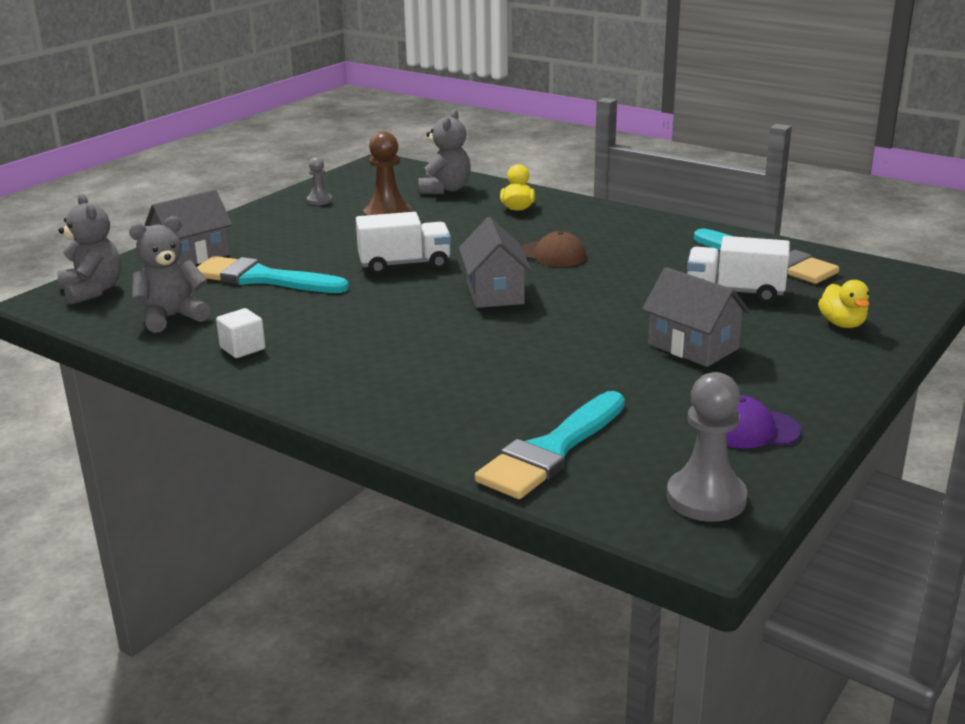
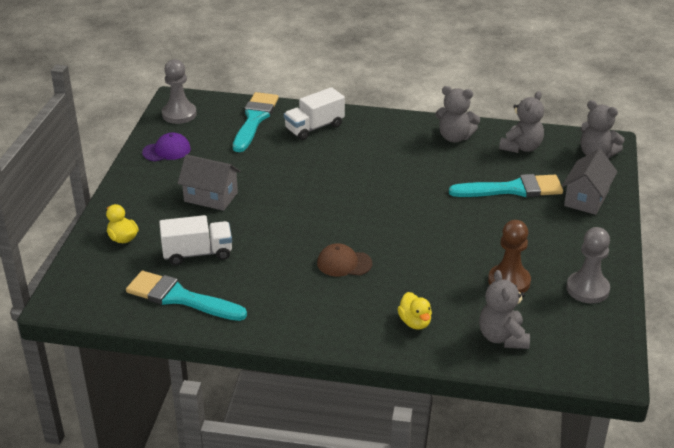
camera: 155 degrees right, 10 degrees up
(242, 348) = (455, 137): white cube -> grey teddy bear
(319, 200) = (587, 289): grey pawn -> grey pawn, size x1.84
(404, 264) = (437, 226): white truck -> white truck (314, 127)
(495, 292) = (355, 213): grey house -> none

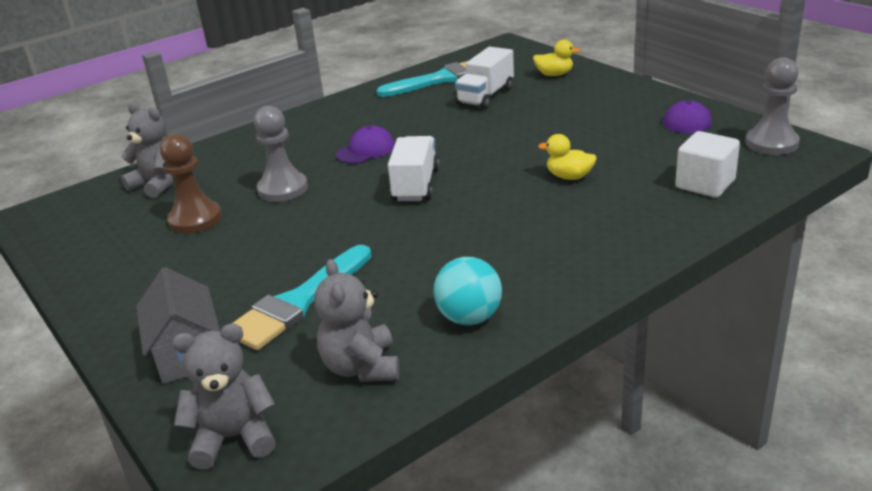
camera: 135 degrees right, 5 degrees down
(211, 197) = (565, 120): grey house -> none
(254, 119) = (705, 184): turquoise brush -> white cube
(314, 127) = (635, 217): white truck -> white truck (416, 185)
(344, 263) = (366, 150): brown cap -> purple cap
(415, 322) = (246, 154): yellow duck -> yellow duck (569, 177)
(455, 137) = (469, 318): grey teddy bear -> turquoise ball
(587, 289) = (102, 258): grey pawn -> grey pawn (283, 189)

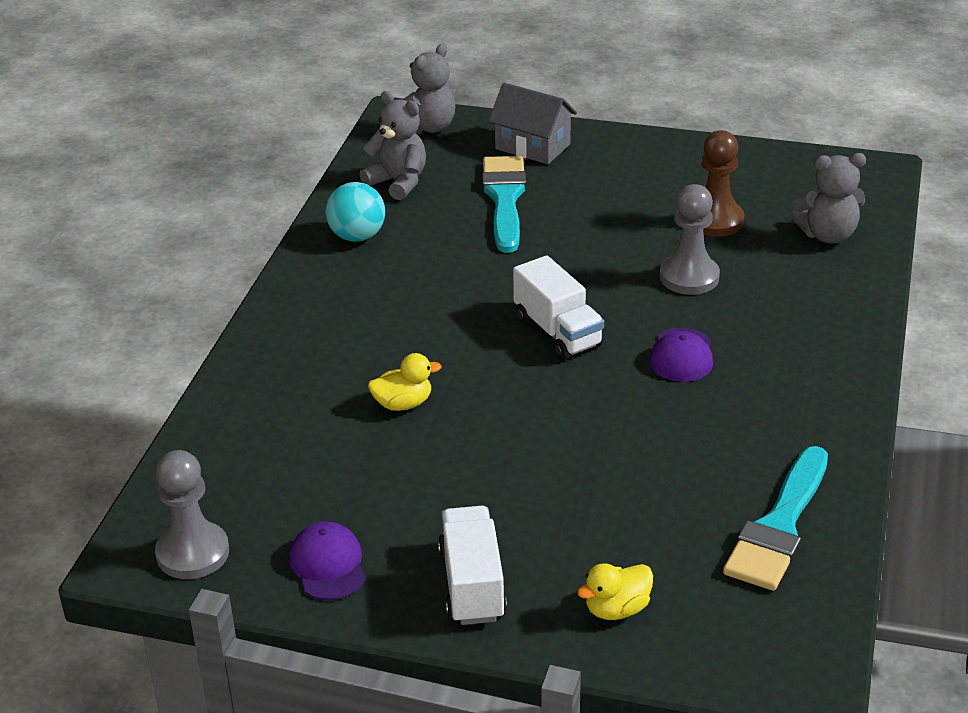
camera: 140 degrees right, 5 degrees up
(485, 96) = (660, 510): white truck -> white truck (472, 585)
(705, 184) = (243, 448): white cube -> none

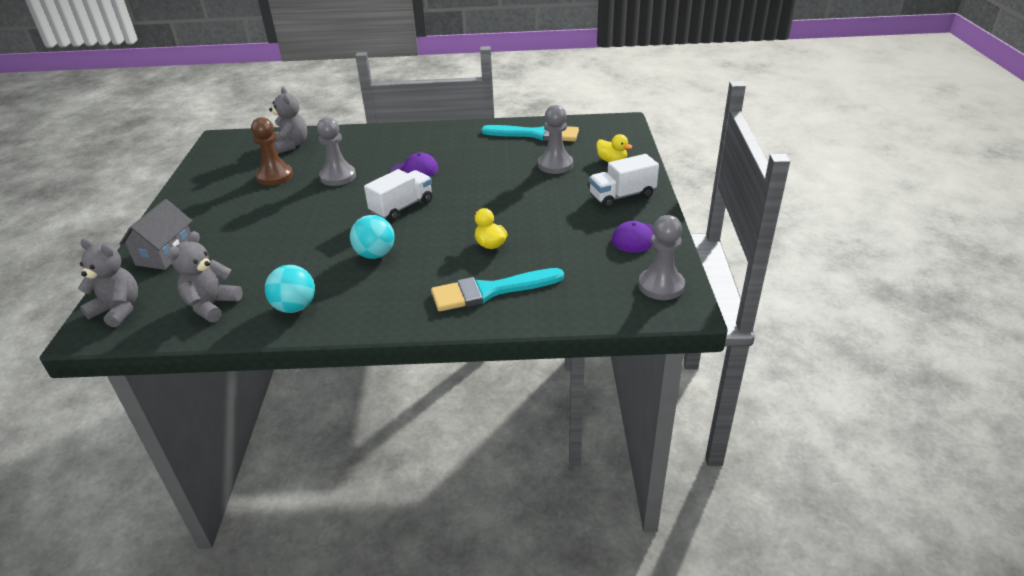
camera: 105 degrees left, 0 degrees up
(437, 300) = (375, 255): none -> turquoise ball
(504, 199) = (243, 252): turquoise brush -> turquoise brush (490, 291)
(631, 525) = (555, 165): none -> grey pawn

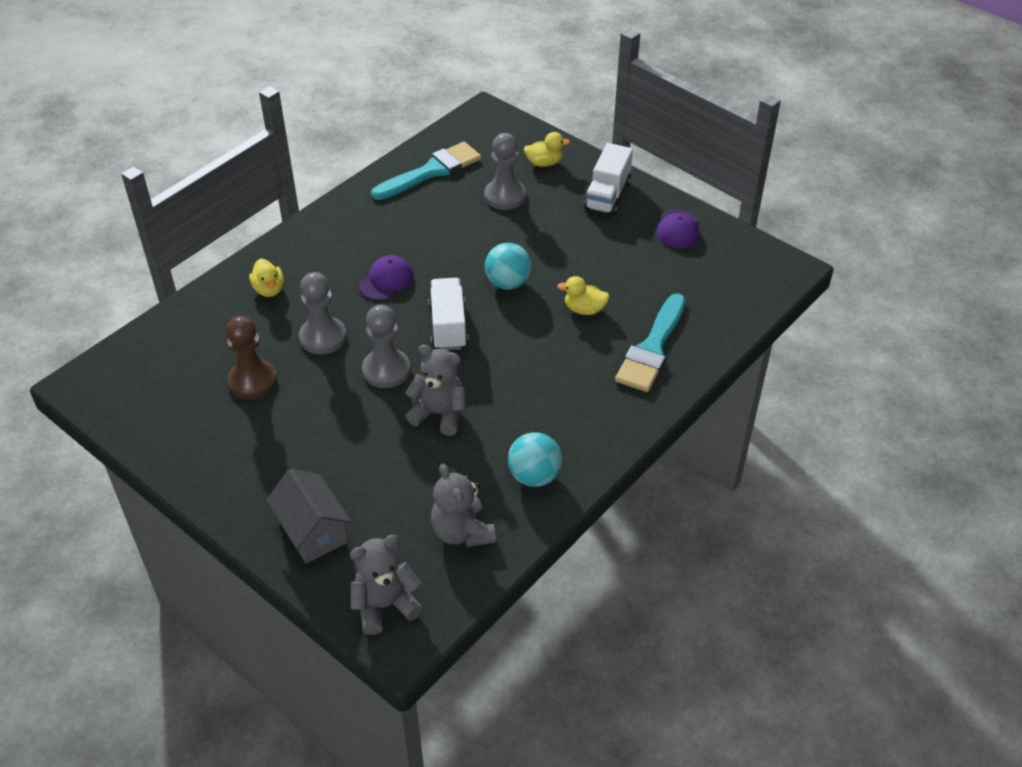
camera: 50 degrees left, 10 degrees up
(291, 145) = (192, 336): grey teddy bear -> grey teddy bear (439, 414)
(357, 144) = (269, 289): none -> yellow duck
(375, 255) = (510, 385): turquoise ball -> turquoise ball (508, 283)
(661, 286) = (751, 259): grey pawn -> grey pawn (386, 370)

